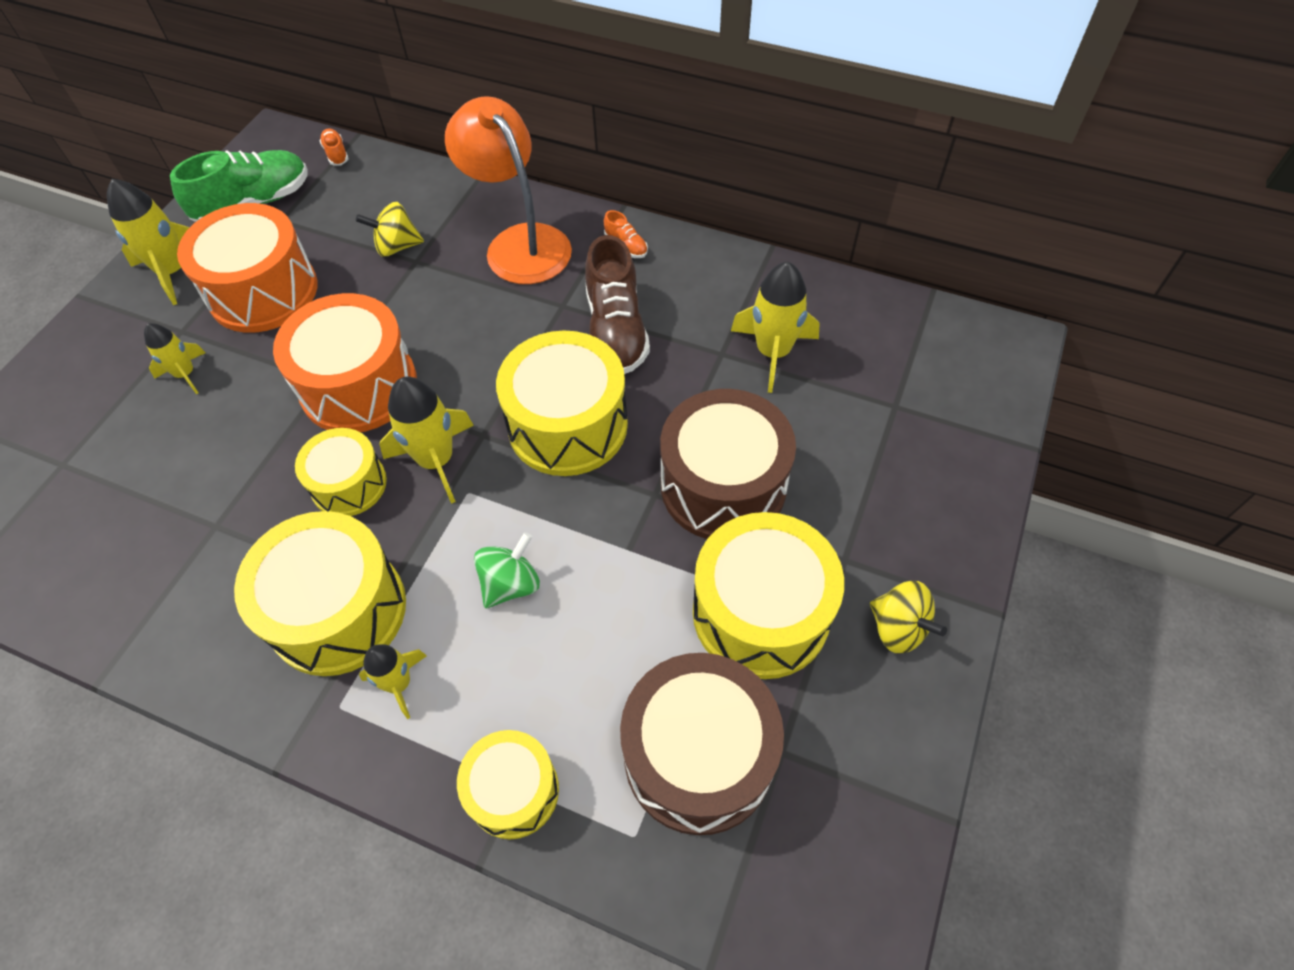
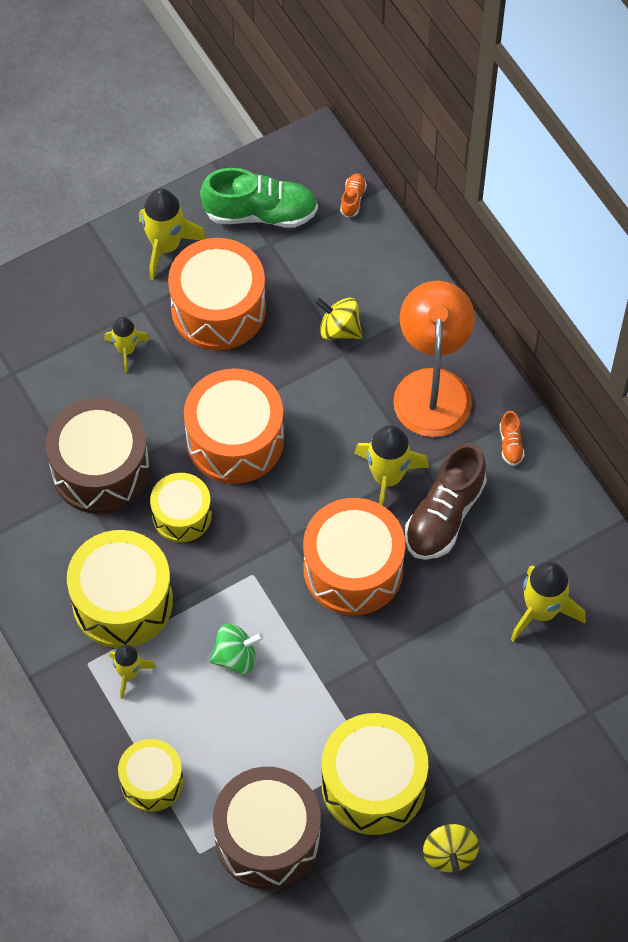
camera: 35 degrees right, 5 degrees up
(436, 460) = (248, 536): yellow rocket -> yellow rocket (387, 478)
(567, 425) = (353, 569): yellow drum -> orange drum
(723, 485) = (421, 686): brown drum -> brown drum (100, 469)

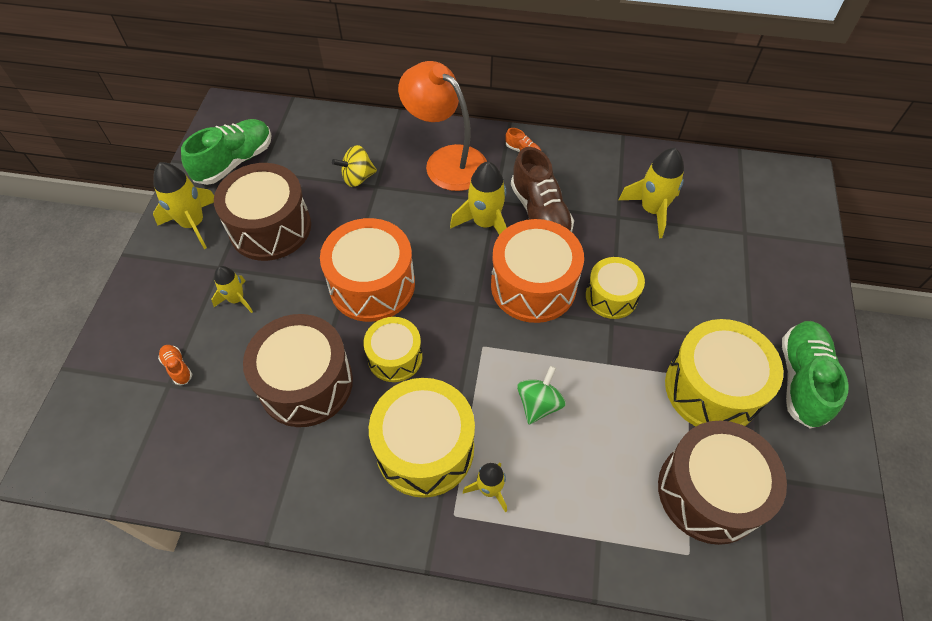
camera: 50 degrees left, 5 degrees down
(152, 781) = (597, 544): yellow drum -> yellow drum (611, 296)
(218, 309) = (270, 227): orange drum -> brown drum
(353, 199) = (282, 115): orange shoe -> orange shoe (177, 367)
(449, 854) = (802, 380): yellow spinning top -> green shoe

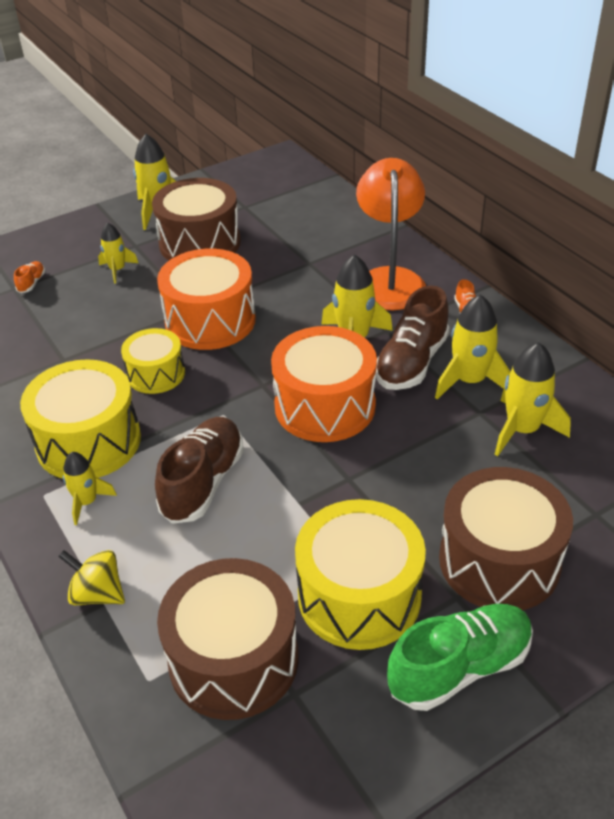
camera: 50 degrees right, 15 degrees down
(234, 162) = (237, 191): green shoe -> none
(306, 383) = (82, 346): brown drum -> brown drum (499, 561)
(357, 178) = (304, 250): yellow spinning top -> yellow spinning top (97, 593)
(539, 404) = (203, 482): green spinning top -> brown shoe
(586, 200) = (469, 381): none -> yellow rocket
(611, 296) = (378, 461): yellow drum -> none

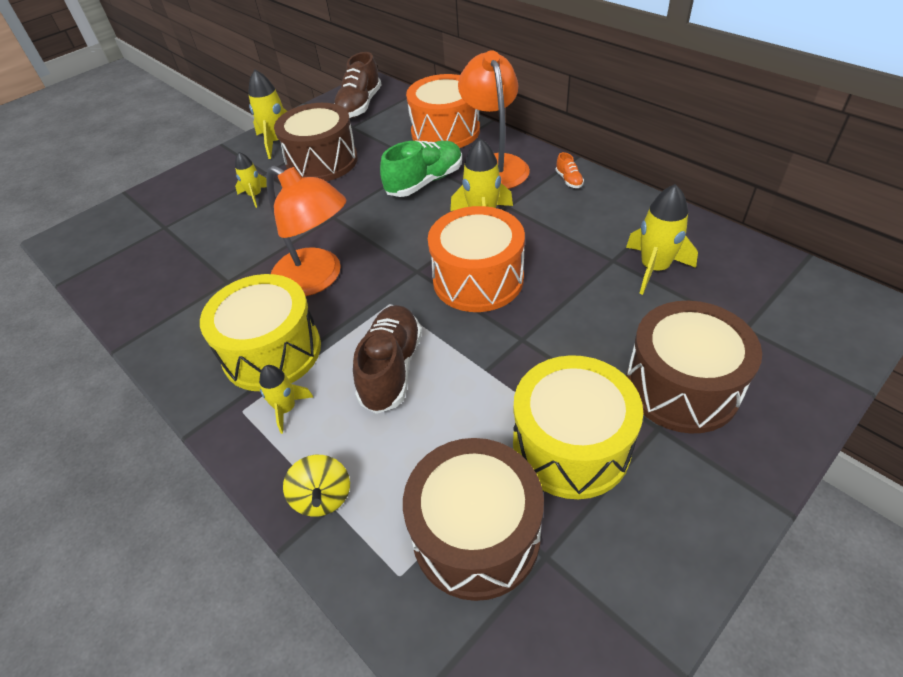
camera: 10 degrees left, 5 degrees up
(32, 283) = (179, 220): orange shoe -> none
(97, 593) = (323, 497): yellow spinning top -> yellow spinning top turned 120 degrees counterclockwise
(156, 374) = (317, 279): yellow drum -> orange lamp
(210, 320) = (352, 224): orange drum -> orange drum (445, 131)
(411, 362) = (539, 229): brown shoe -> brown shoe (359, 106)
(459, 667) = (687, 494): green shoe -> green shoe (425, 182)
(469, 381) = (594, 235): yellow rocket -> none

